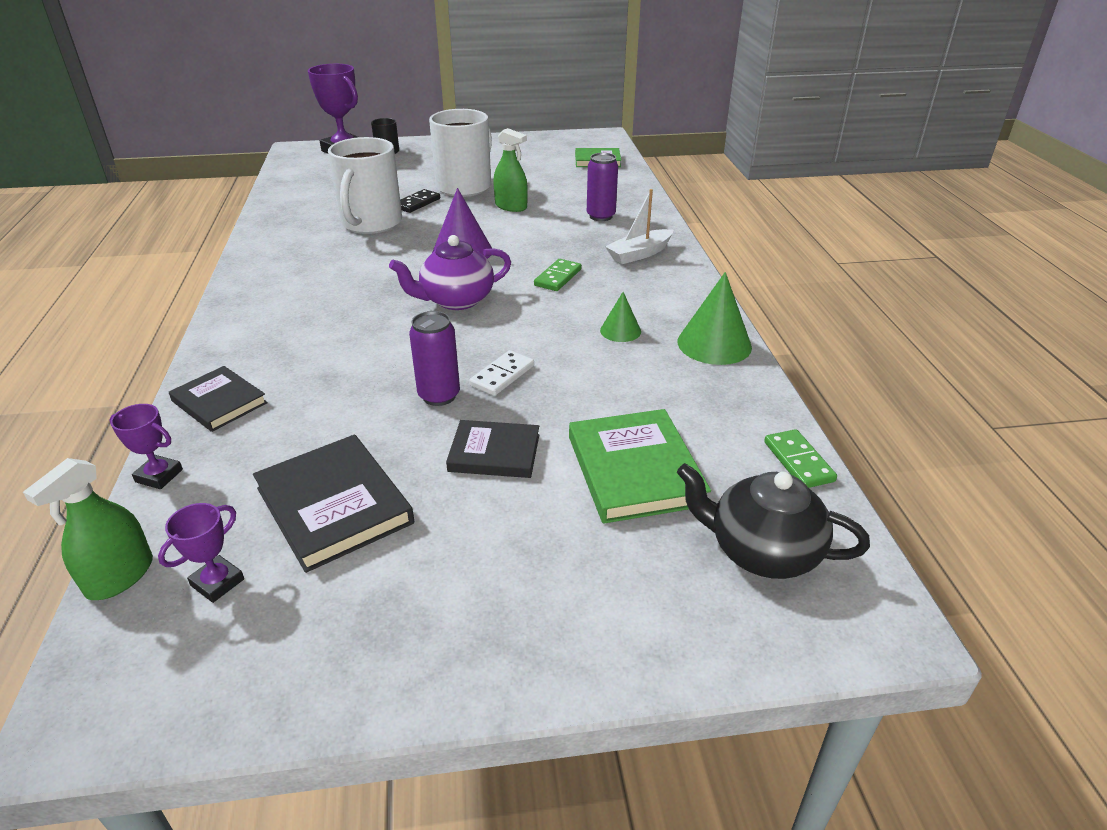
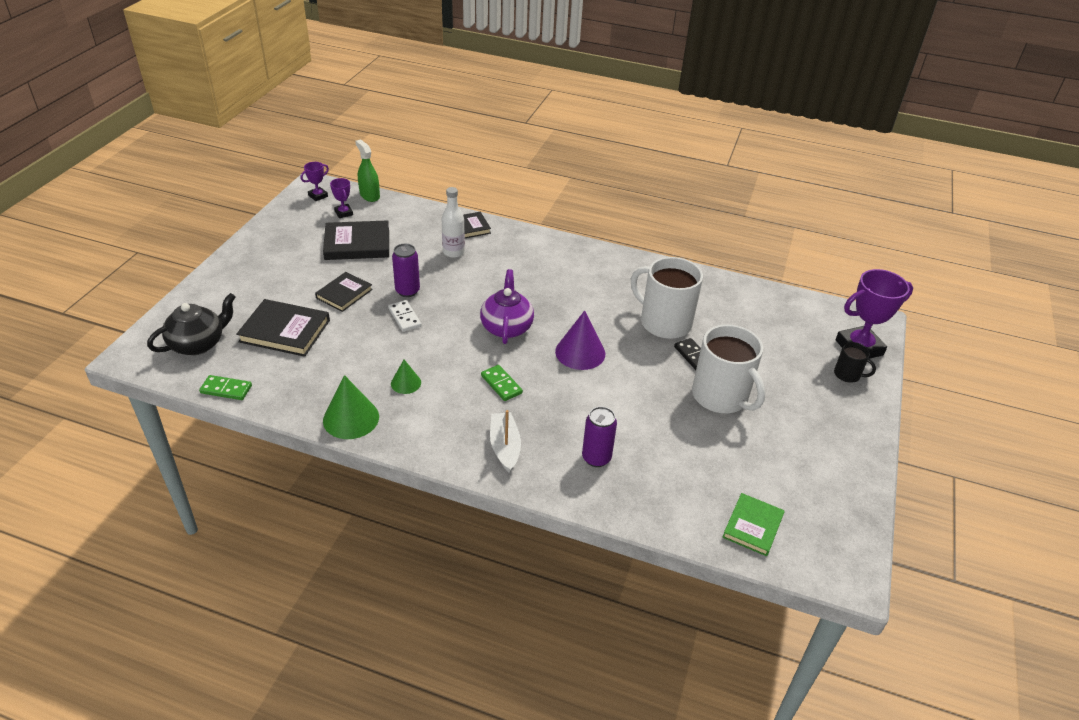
camera: 115 degrees right, 5 degrees up
(159, 476) = (423, 208): purple trophy -> purple trophy (318, 196)
(304, 391) = (453, 252): none -> white bottle
(511, 206) = (654, 409): green spray bottle -> none
(634, 470) = (285, 331): green book -> black book

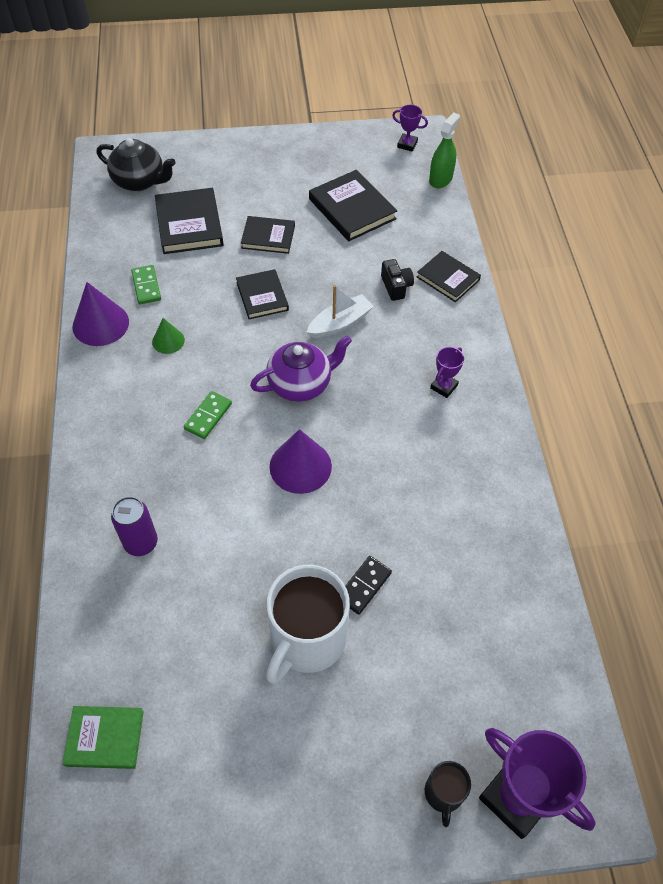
camera: 65 degrees right, 15 degrees up
(226, 389) = (94, 227): green domino -> green domino (146, 286)
(343, 213) = (394, 175): purple trophy -> purple trophy (444, 387)
(351, 418) = (100, 324): green cone -> purple cone
(404, 317) = (262, 296): white domino -> black book
(407, 291) = (305, 280): purple can -> none
(453, 252) = (396, 286): white bottle -> black camera
(505, 446) = (120, 456): white boat -> white boat (340, 323)
(664, 322) = (409, 532): white mug -> none

